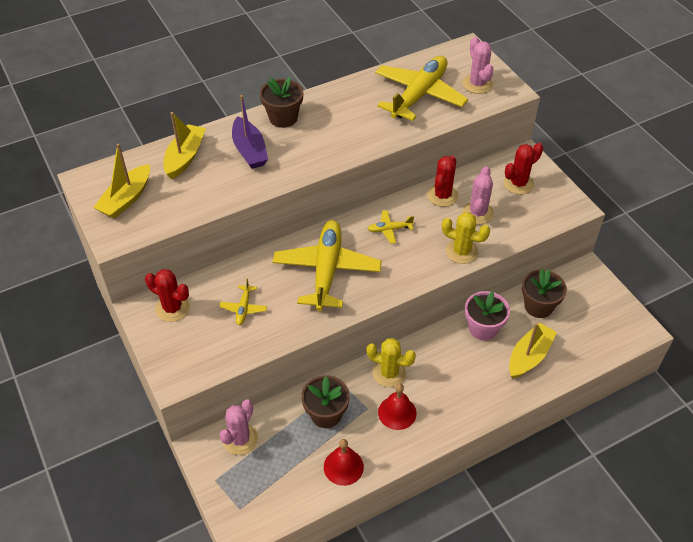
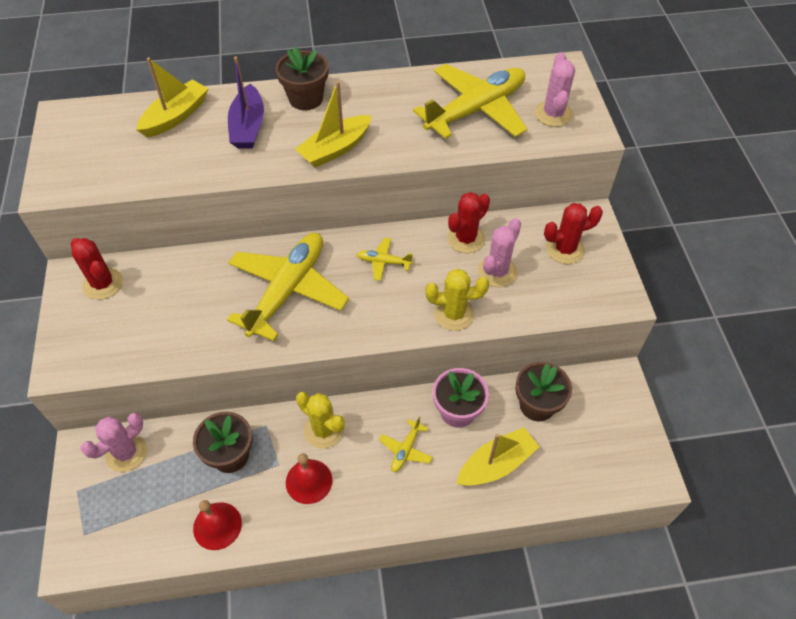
camera: 20 degrees right, 5 degrees up
(126, 199) = (88, 147): yellow boat -> yellow boat (335, 149)
(243, 308) = (175, 307): yellow plane -> yellow plane (405, 450)
(461, 251) = (453, 314): yellow cactus -> yellow cactus turned 45 degrees counterclockwise

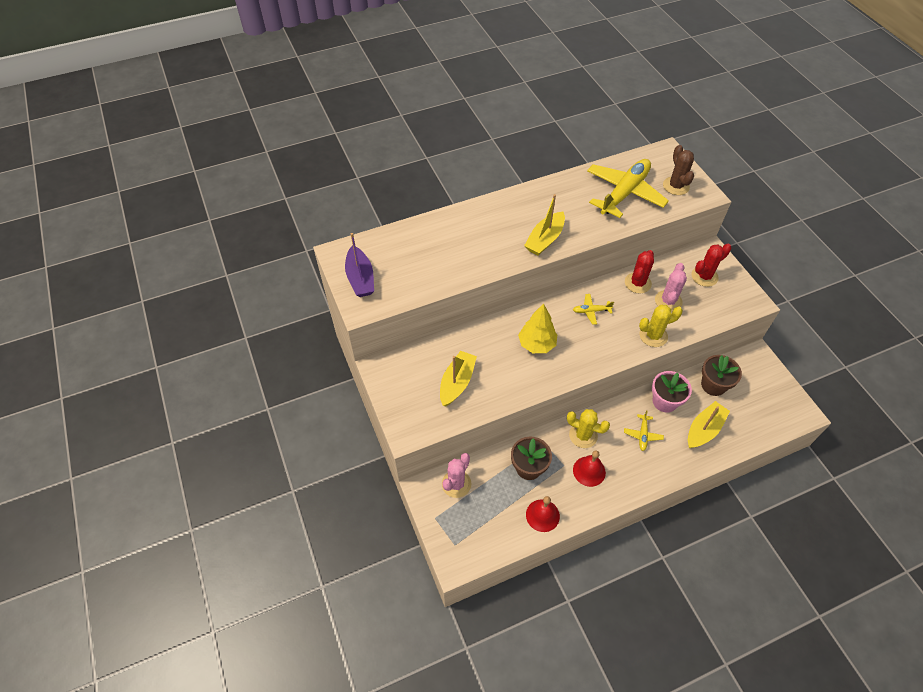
camera: 15 degrees left, 0 degrees up
(103, 284) = (405, 369): red cactus -> none
(176, 116) = (421, 238): yellow boat -> yellow boat (457, 383)
(248, 127) = (476, 235): purple boat -> purple boat (360, 278)
(288, 290) = (536, 344): yellow plane -> yellow tree
(306, 99) = (505, 207): brown flower pot -> none
(553, 114) = (676, 186): pink cactus -> brown cactus

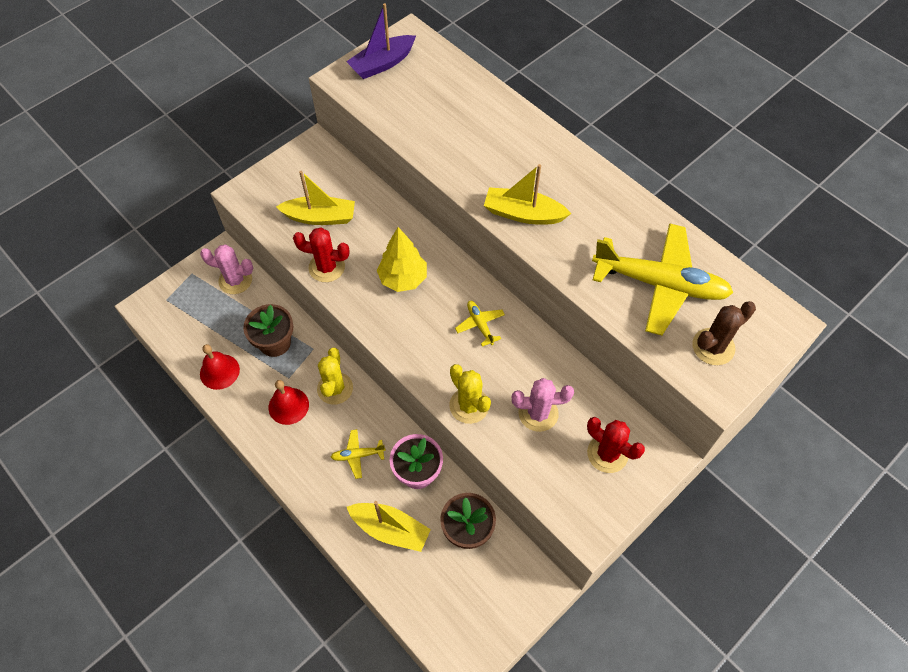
camera: 70 degrees right, 5 degrees up
(637, 283) = (553, 369): red cactus -> red cactus (327, 267)

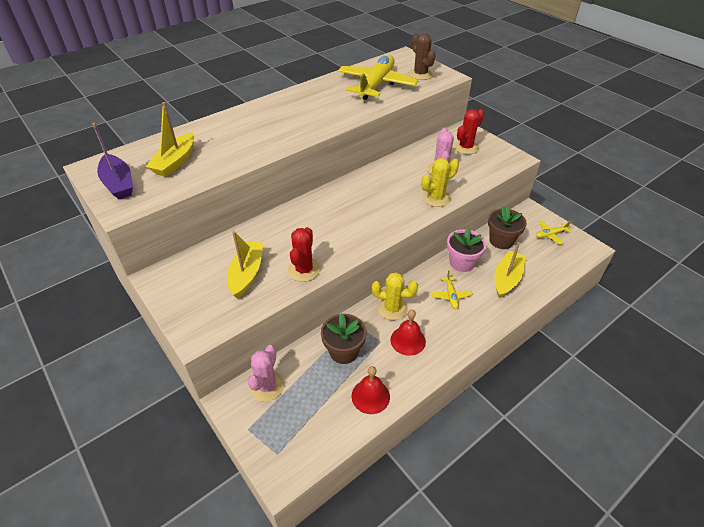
camera: 85 degrees left, 15 degrees down
(403, 279) = (324, 225): yellow tree -> none
(480, 324) = (371, 189): yellow plane -> yellow plane (550, 234)
(523, 214) = (311, 125): yellow boat -> yellow boat (175, 162)

